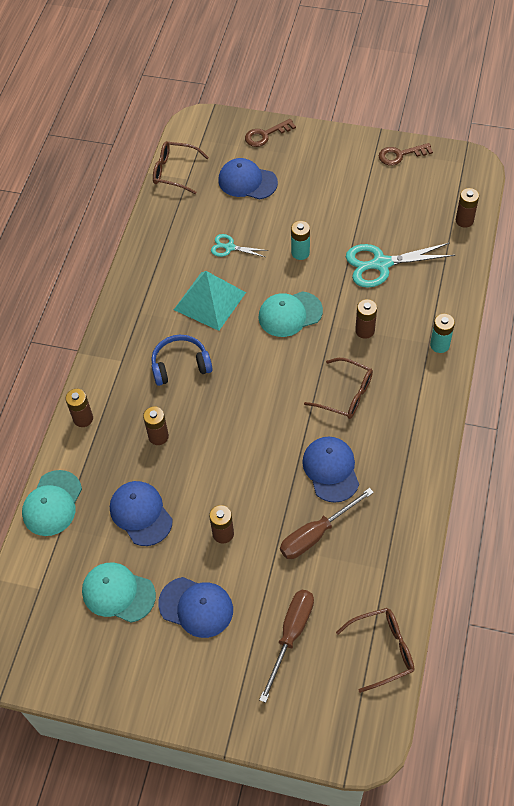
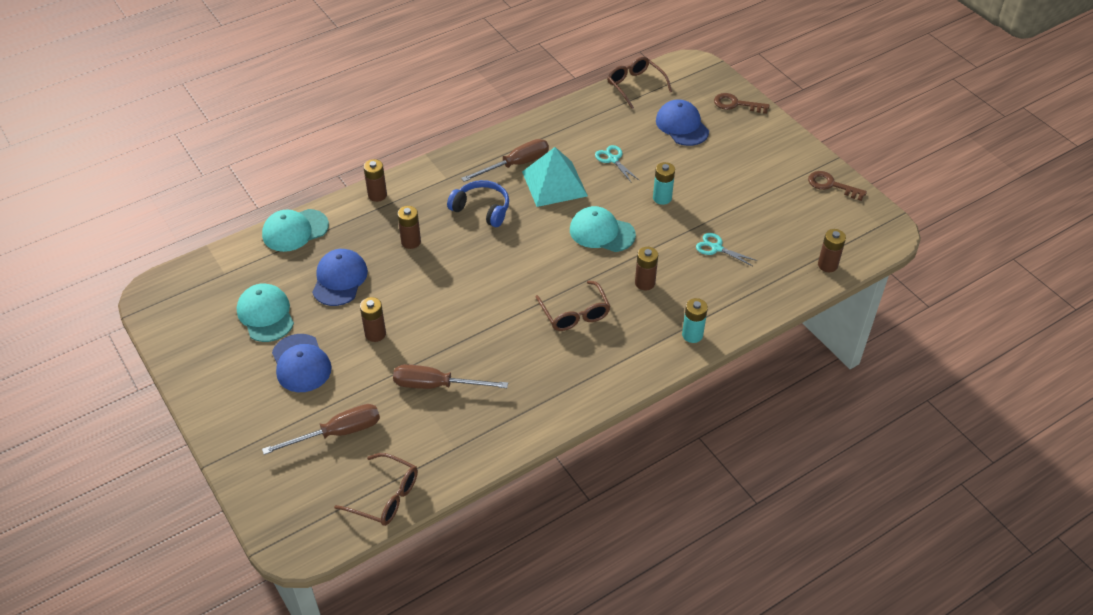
camera: 40 degrees right, 10 degrees down
(162, 307) = (516, 165): none -> brown screwdriver
(331, 470) = (500, 353): blue cap -> none
(381, 264) = (716, 248): turquoise scissors -> turquoise scissors, size x0.54

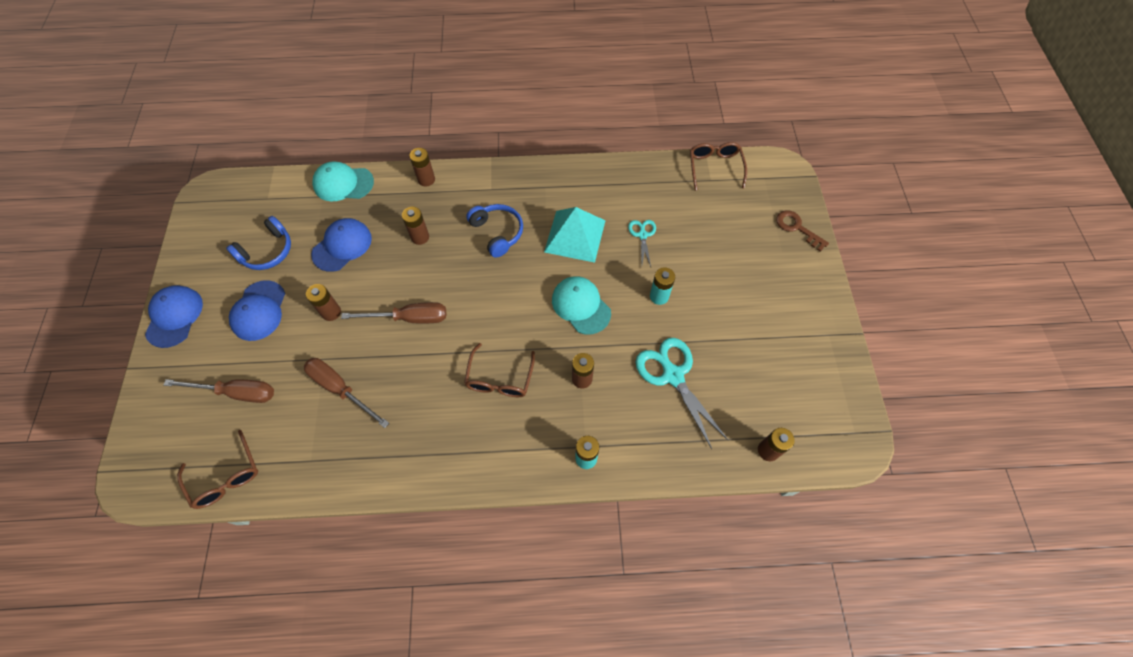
camera: 30 degrees right, 15 degrees up
(266, 315) = (267, 251): turquoise cap -> blue headphones
(516, 165) = (556, 201): brown screwdriver -> brown screwdriver (409, 318)
(682, 126) = (729, 228): blue cap -> blue cap (174, 317)
(716, 248) = (672, 375): turquoise scissors -> turquoise scissors, size x1.86
(831, 185) = (833, 361): brown key -> none

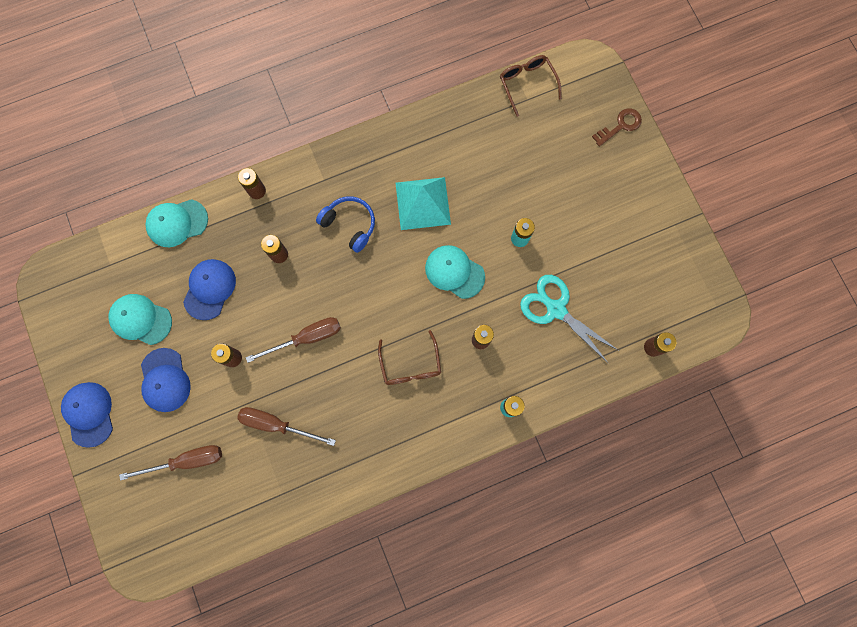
camera: 20 degrees left, 15 degrees up
(226, 477) = (217, 534): brown glasses -> none
(267, 251) = (141, 319): blue headphones -> turquoise cap
(642, 235) = (484, 181): turquoise scissors -> none
(797, 228) = (620, 126): brown key -> brown key turned 120 degrees clockwise

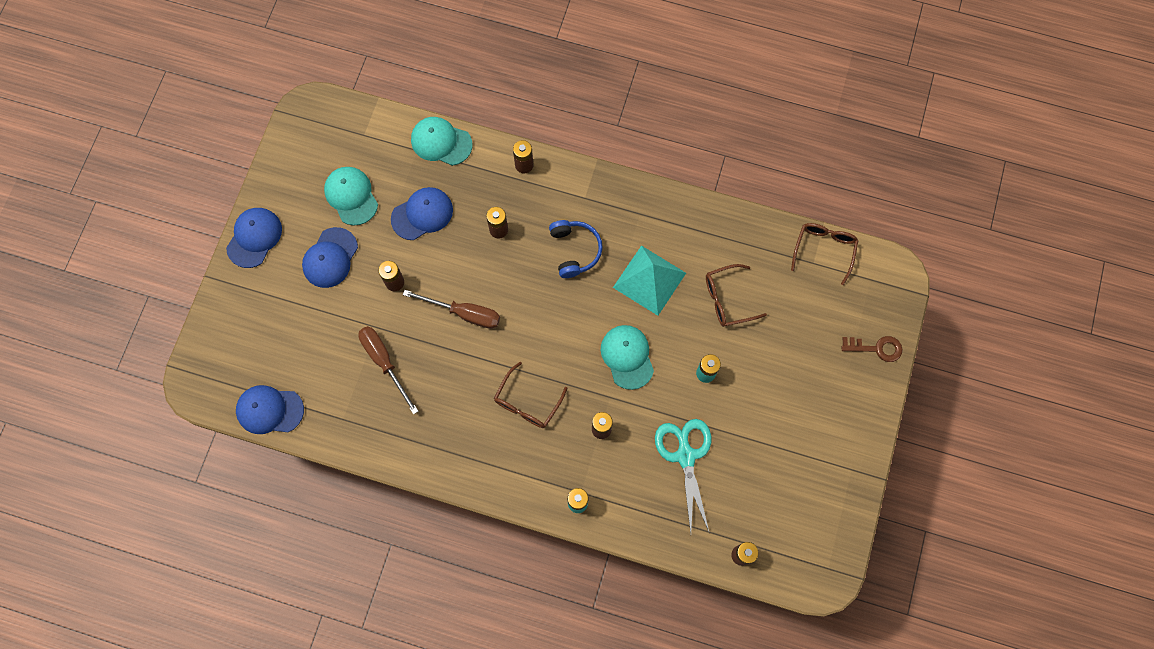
camera: 40 degrees right, 5 degrees down
(186, 461) = (294, 333): brown screwdriver -> none
(218, 536) = (269, 410): none -> blue cap
(490, 173) = (727, 299): none -> brown glasses

